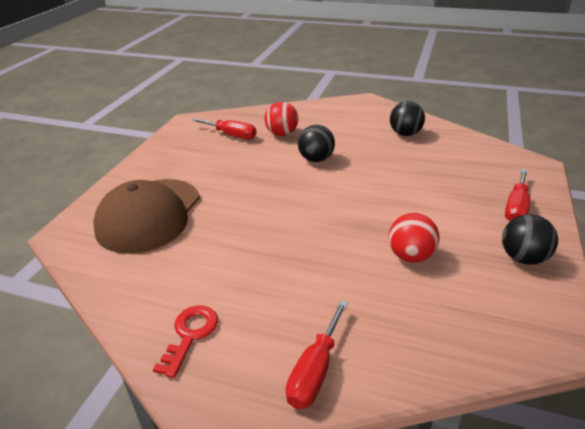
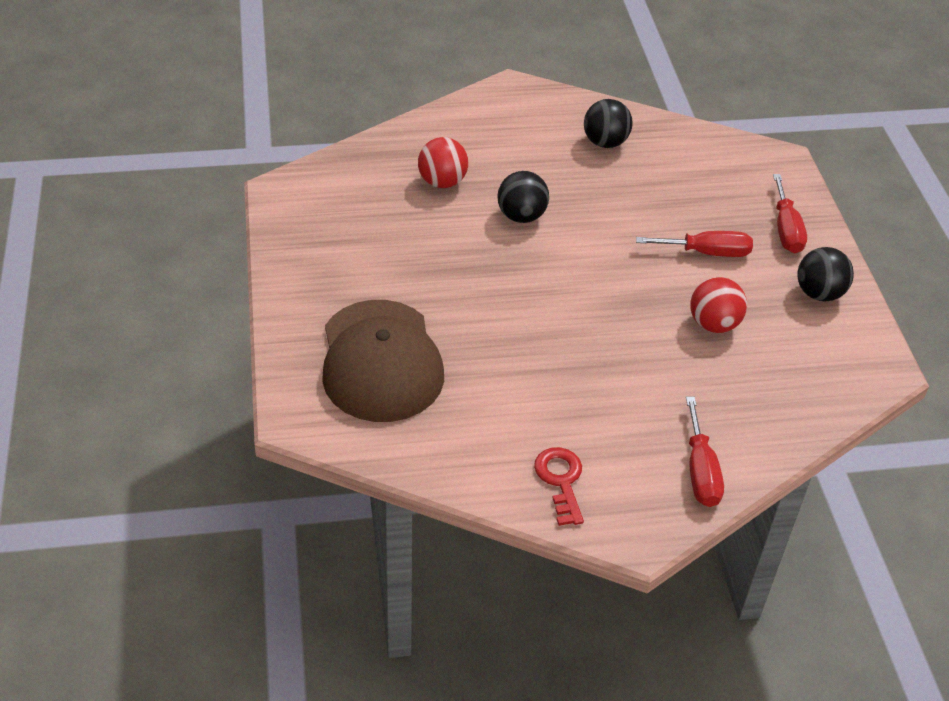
camera: 30 degrees left, 10 degrees up
(231, 135) = (372, 202): red screwdriver -> red screwdriver (706, 252)

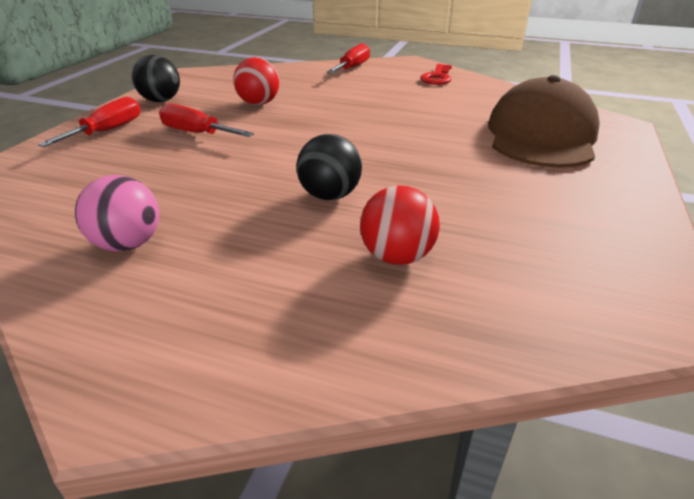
camera: 150 degrees left, 10 degrees down
(605, 142) = (128, 244): black ball -> pink ball

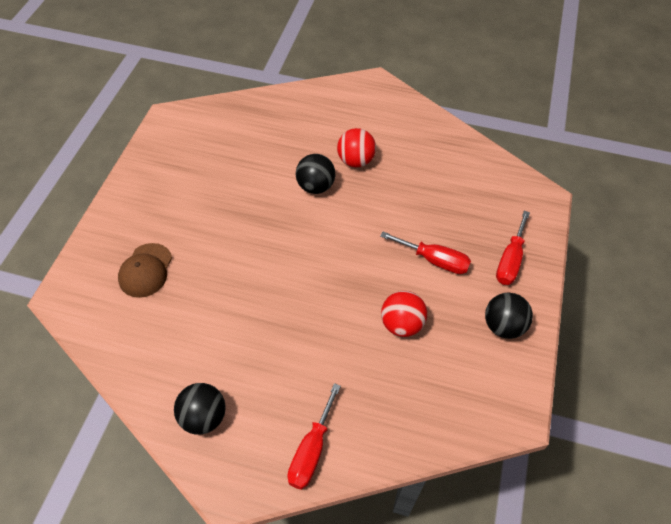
camera: 175 degrees right, 20 degrees up
(128, 244) = (414, 145): pink ball -> none
(397, 256) = (278, 143): red ball -> red ball (355, 161)
(437, 77) = (203, 417): red key -> black ball
(541, 135) = (145, 270): brown cap -> brown cap, size x0.53

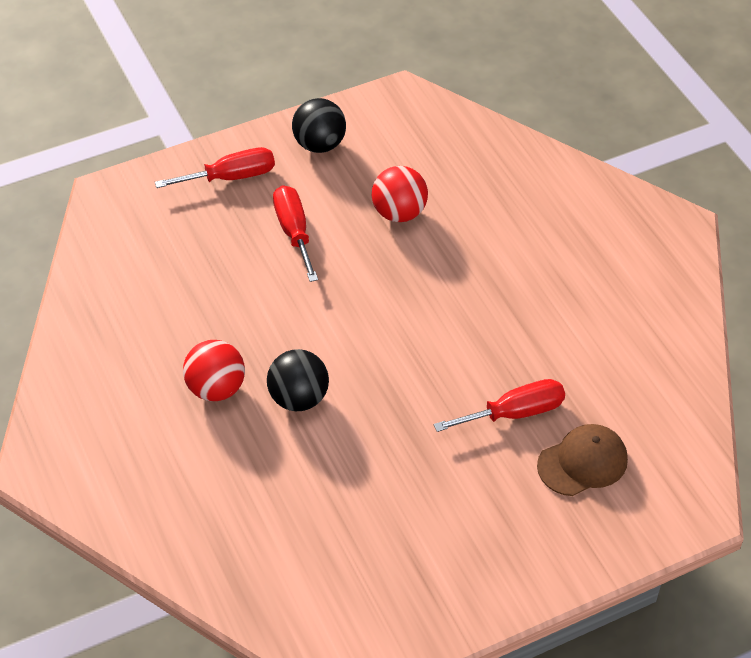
camera: 130 degrees left, 5 degrees down
(203, 417) = (652, 286): black ball -> none
(311, 450) = (587, 197): red screwdriver -> red screwdriver (514, 413)

